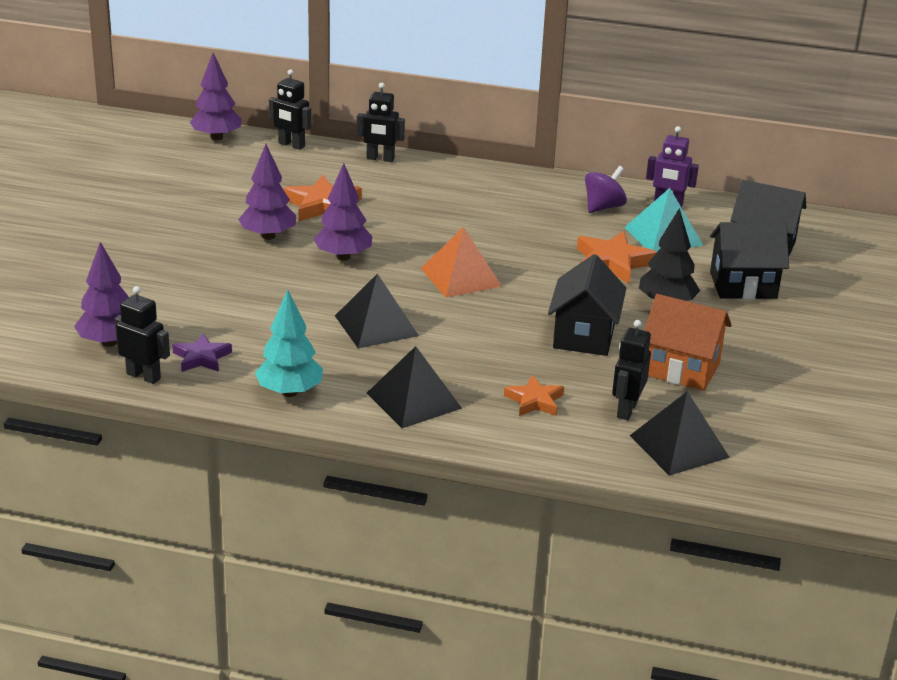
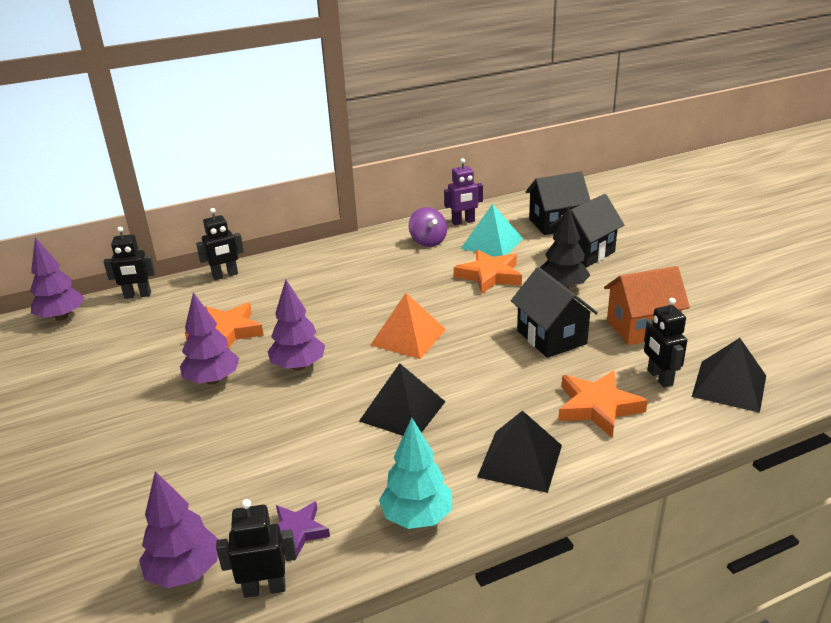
camera: 35 degrees left, 0 degrees up
(534, 401) = (597, 407): orange star -> orange star, size x1.57
(603, 207) = (428, 241): purple spinning top -> purple spinning top turned 150 degrees clockwise

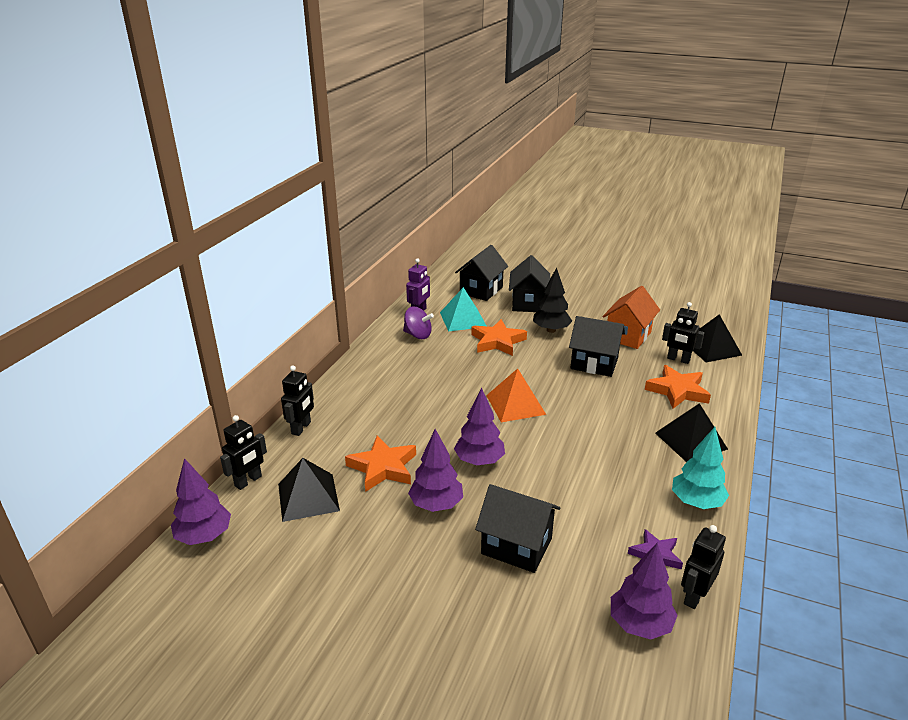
camera: 45 degrees left, 0 degrees up
(210, 446) = (516, 546): none -> black house
(402, 411) = (590, 450): black pyramid -> black pyramid (308, 497)

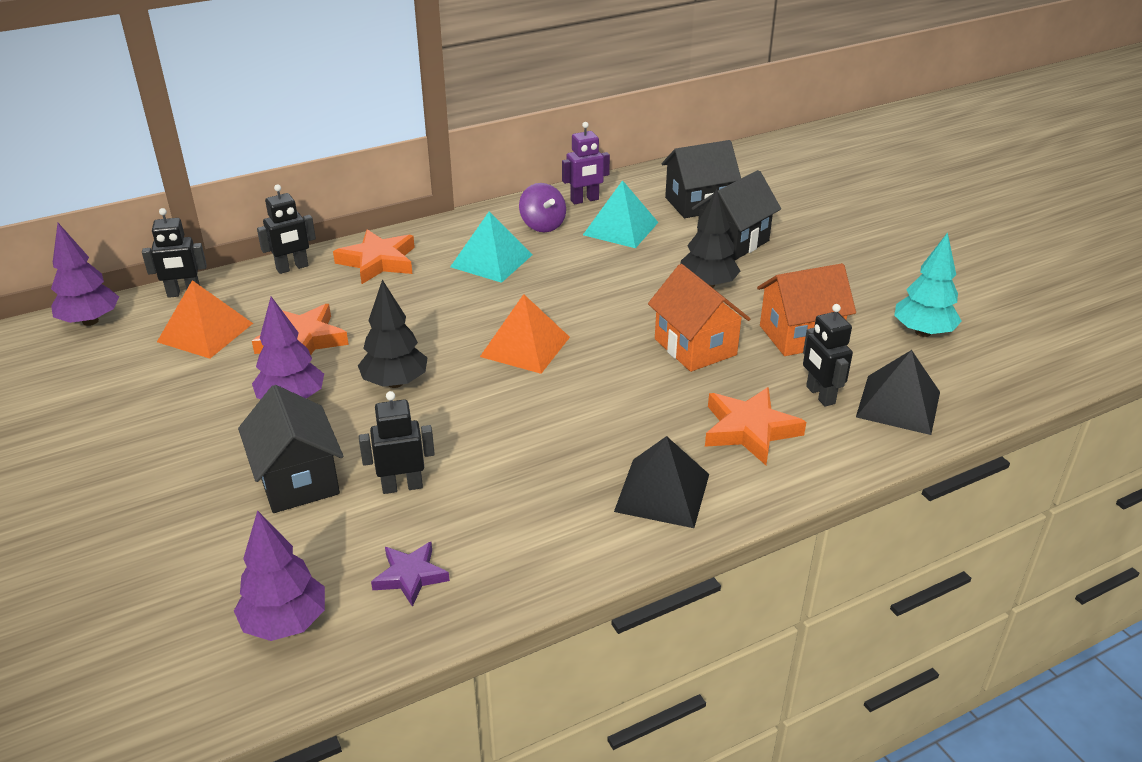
camera: 40 degrees right, 5 degrees up
(308, 497) = (205, 332): black pyramid -> orange pyramid
(421, 367) = (491, 260): none -> turquoise pyramid
(479, 461) = (395, 383): purple tree -> black tree
(497, 341) = (619, 270): orange star -> orange star (378, 261)
(594, 363) = (695, 347): black house -> orange house
(694, 596) = (380, 639): black robot -> black robot (402, 486)
(696, 502) = (548, 557): turquoise tree -> turquoise tree (923, 332)

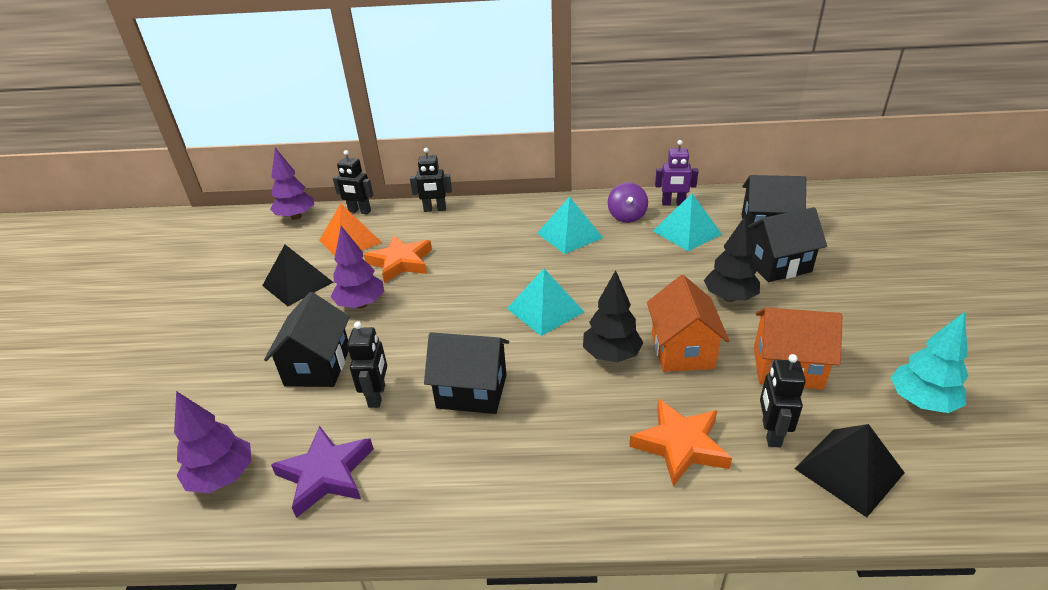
camera: 30 degrees right, 0 degrees up
(378, 261) = (491, 218): orange star -> none
(395, 383) = (434, 312): black tree -> black tree (611, 355)
(402, 486) = (377, 396): black robot -> black robot turned 75 degrees clockwise
(410, 576) = (326, 474): purple star -> purple star, size x1.57
(508, 448) = (472, 391): none -> black house
(525, 346) = (545, 310): orange pyramid -> turquoise pyramid
(662, 492) = (563, 477): black pyramid -> black pyramid (297, 284)

